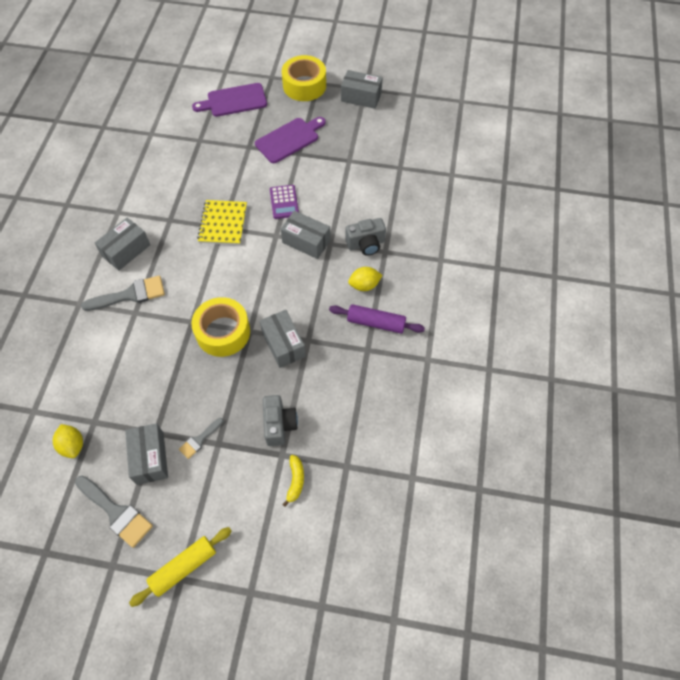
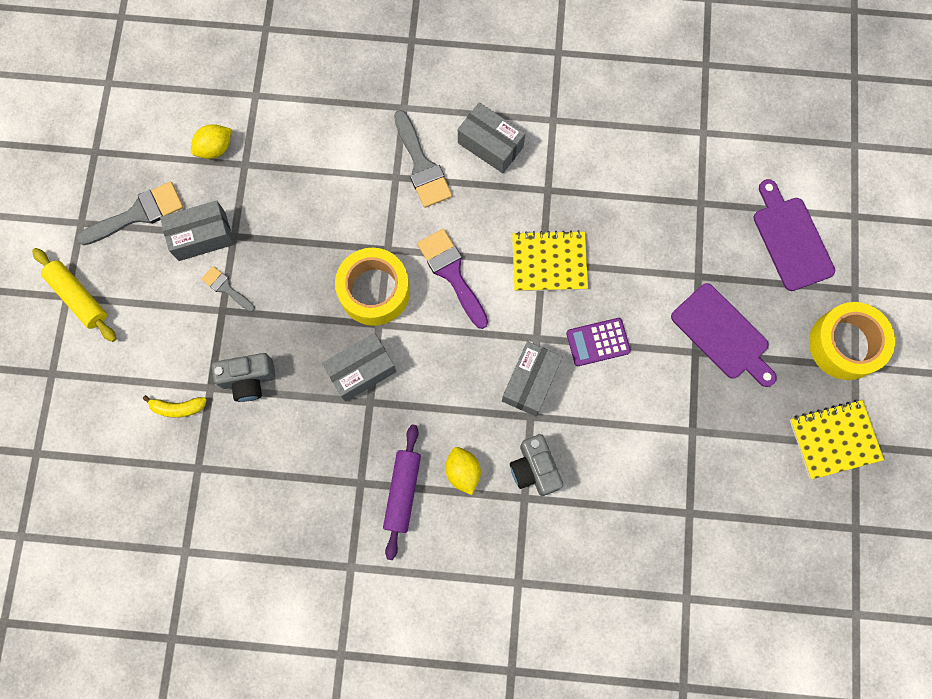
camera: 85 degrees right, 15 degrees up
(116, 512) = (138, 214): grey brush -> grey brush turned 150 degrees counterclockwise
(219, 281) = (452, 273): none -> purple brush
(361, 97) = (834, 440): grey box -> yellow notebook

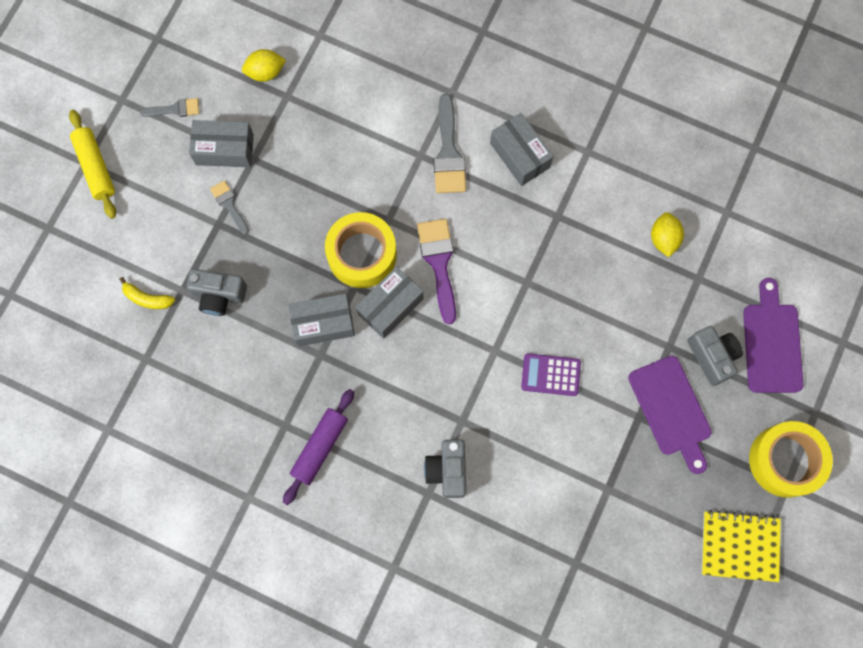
camera: 20 degrees right, 0 degrees up
(138, 214) = (175, 109): grey brush -> grey brush, size x0.57
(463, 471) = (381, 449): yellow lemon -> yellow lemon (664, 239)
(530, 382) = (474, 389): grey box -> grey box (390, 306)
(549, 262) = (533, 284): yellow notebook -> none
(741, 271) = (712, 356): none -> grey camera

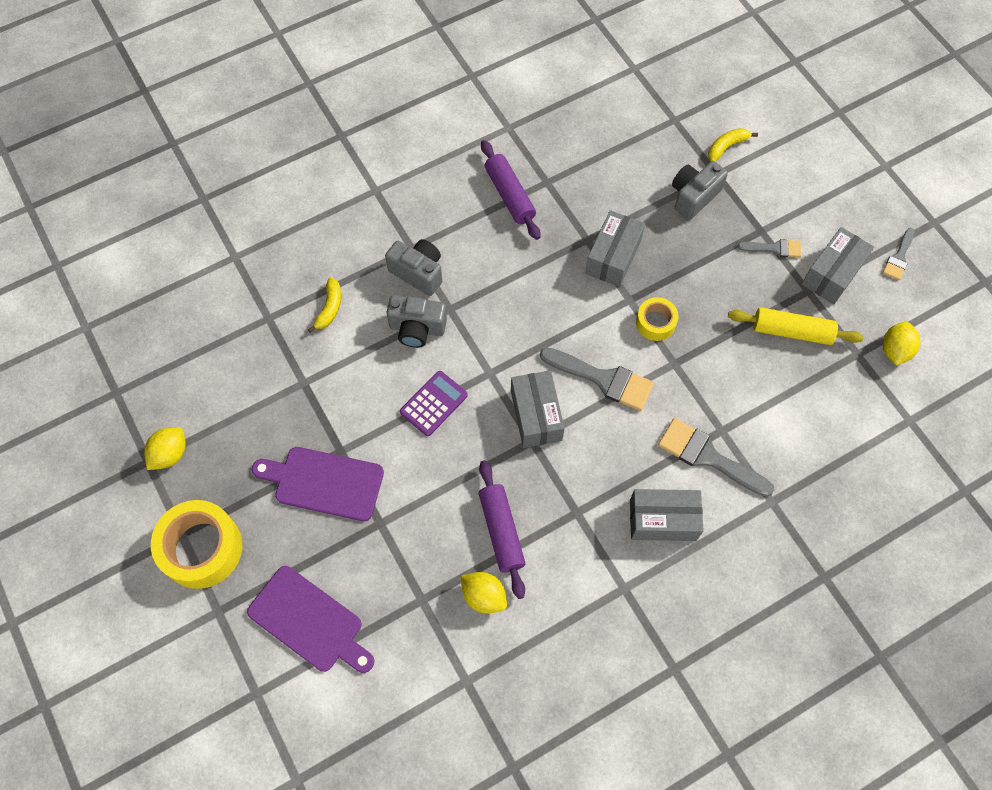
camera: 125 degrees right, 10 degrees down
(96, 167) = (876, 171): yellow rolling pin -> yellow rolling pin (791, 331)
(362, 254) = (655, 322): yellow tape -> yellow tape, size x0.54
(390, 306) = (591, 316): grey box -> grey box (536, 415)
(439, 263) = (603, 379): purple brush -> grey brush
(531, 519) = (329, 308): none -> yellow banana
(610, 258) = (501, 531): none -> purple rolling pin
(712, 356) = (341, 555): grey camera -> grey camera (417, 328)
(739, 546) = (170, 454): yellow notebook -> yellow lemon

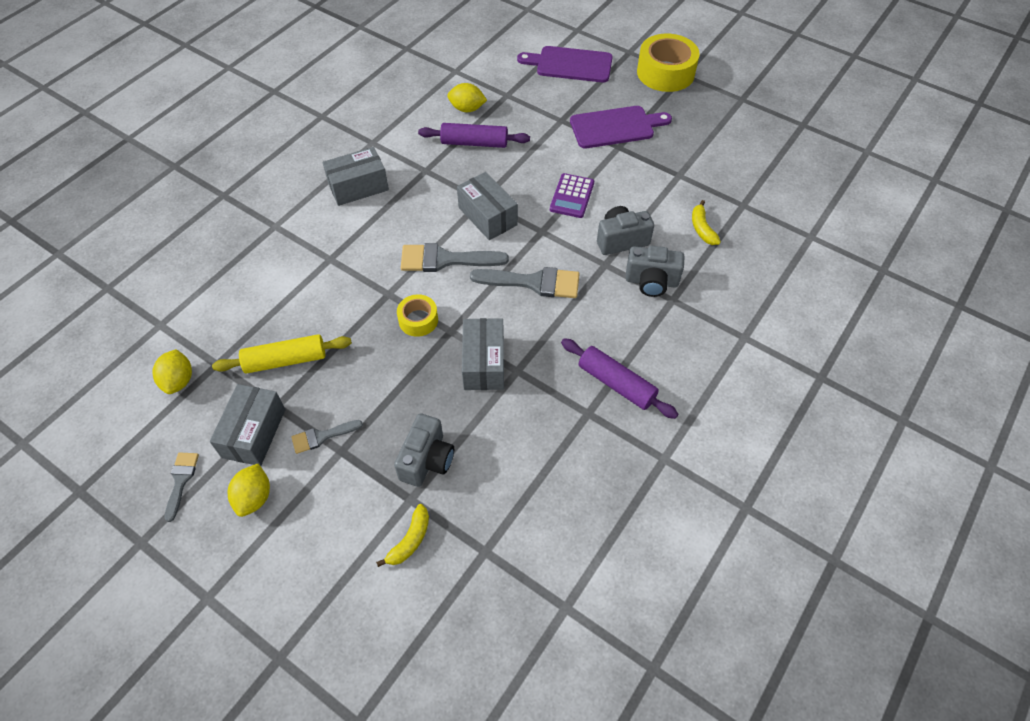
camera: 155 degrees right, 10 degrees down
(170, 454) = (731, 107): yellow lemon -> yellow lemon (254, 497)
(501, 531) = (474, 143): purple rolling pin -> purple rolling pin turned 45 degrees counterclockwise
(708, 457) = (336, 237): grey brush -> grey brush (533, 282)

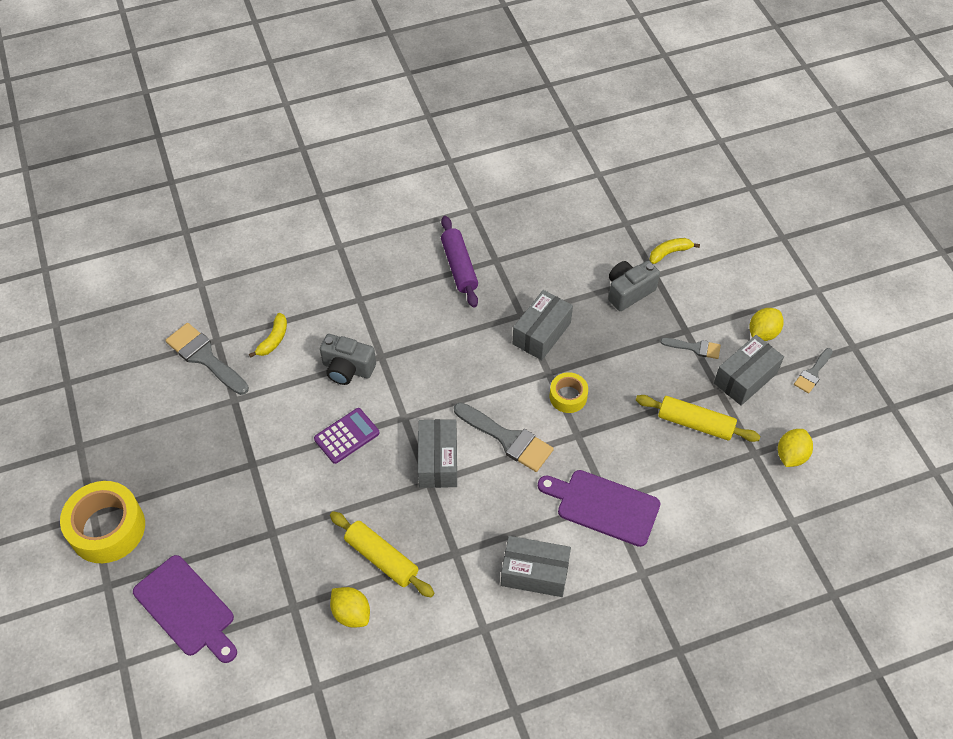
camera: 145 degrees left, 0 degrees up
(474, 143) = (382, 558): purple rolling pin -> yellow rolling pin
(533, 282) = (451, 374): grey brush -> grey brush (204, 357)
(615, 127) = (231, 489): purple cutting board -> purple cutting board (603, 506)
(651, 282) = (360, 321): grey camera -> none

